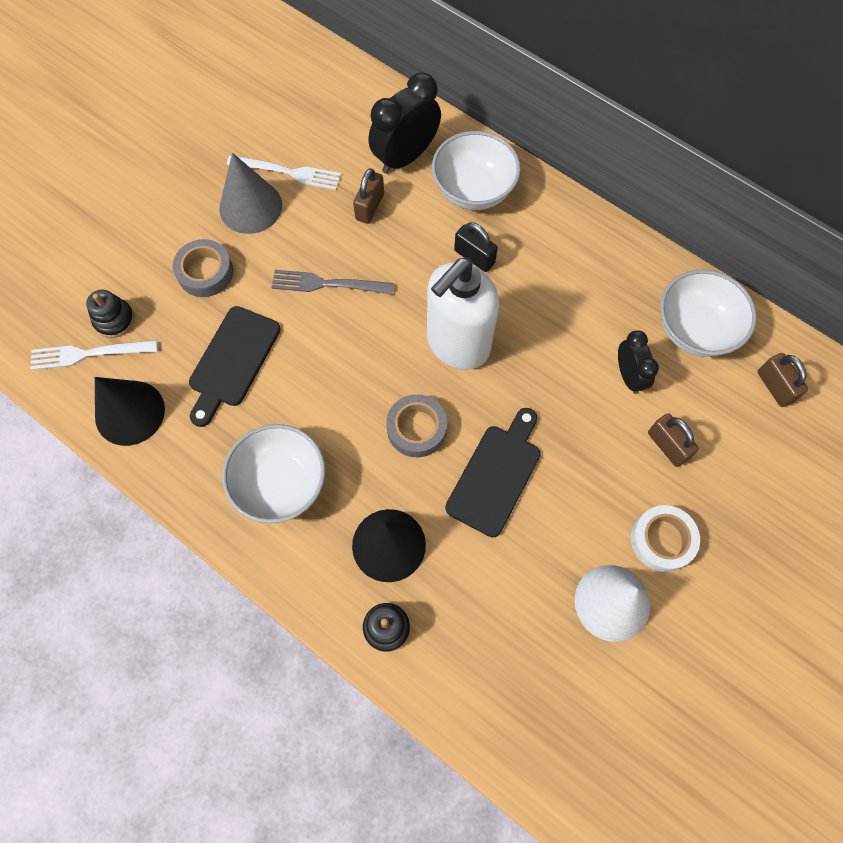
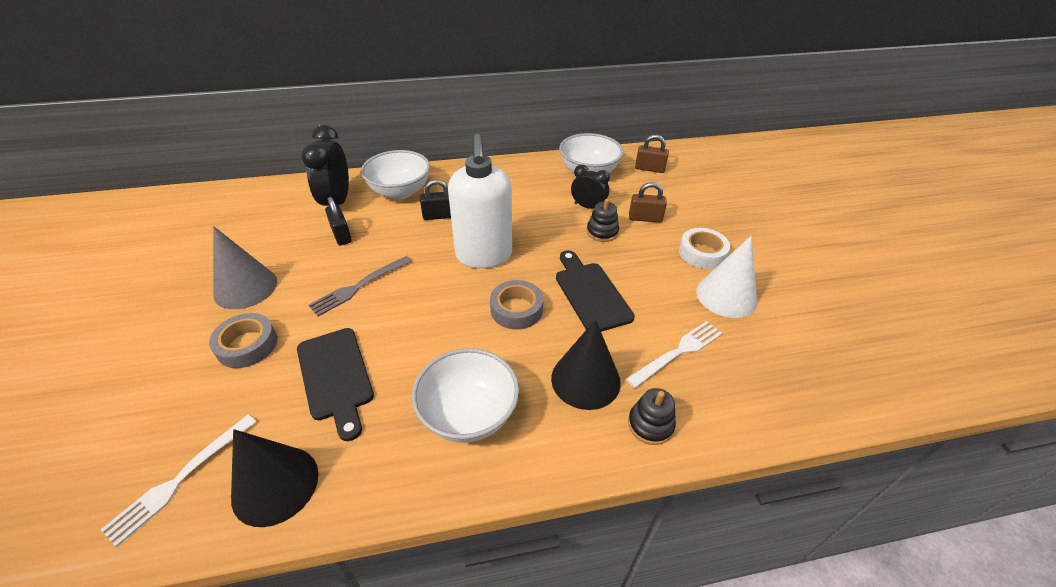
camera: 50 degrees left, 25 degrees down
(114, 320) = (185, 435): black stacking toy -> black stacking toy (602, 232)
(288, 172) = (257, 254): white fork -> white fork (678, 352)
(370, 207) = (341, 235): brown padlock -> black padlock

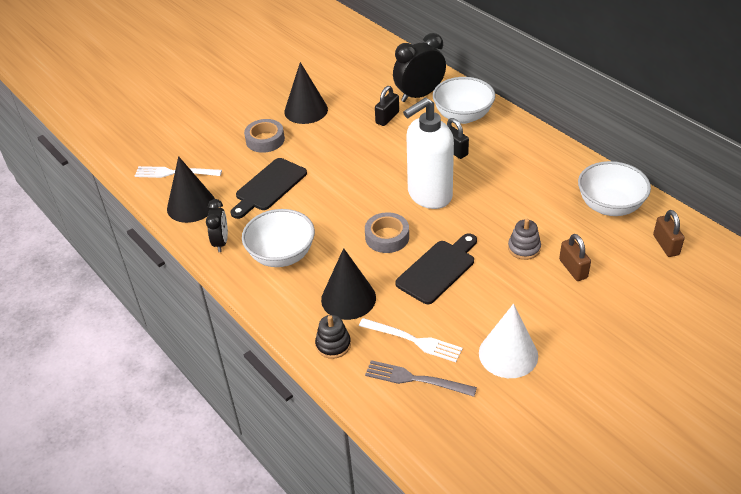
camera: 65 degrees right, 0 degrees up
(245, 287) = (306, 110): grey cone -> black cone
(359, 286) = (346, 154): grey fork -> grey fork (415, 379)
(588, 207) = (552, 226): black clock -> black clock (221, 242)
(602, 232) = (524, 248): black stacking toy -> grey stacking toy
(702, 253) = (556, 323): white tape -> none

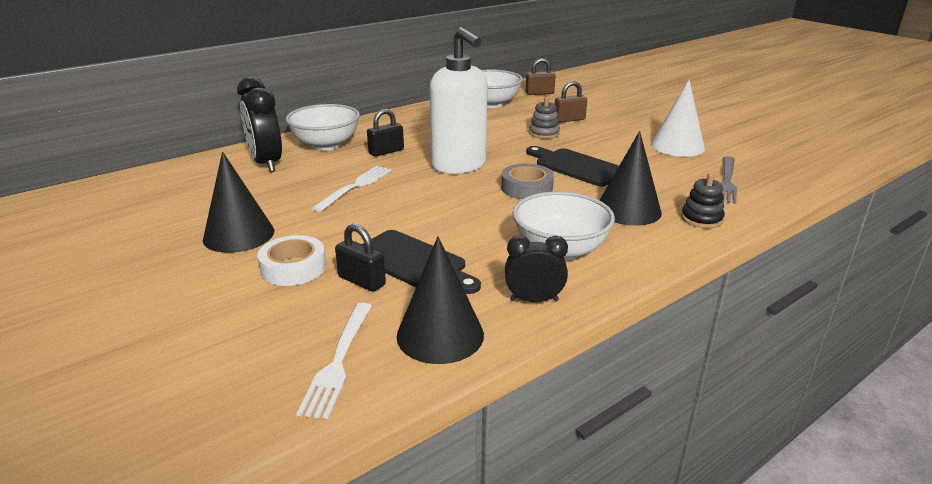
camera: 90 degrees left, 15 degrees down
(265, 140) = (293, 268): grey tape -> white tape
(387, 118) = (300, 182): black padlock -> black padlock (361, 281)
(413, 340) = (677, 180): white fork -> white fork (355, 186)

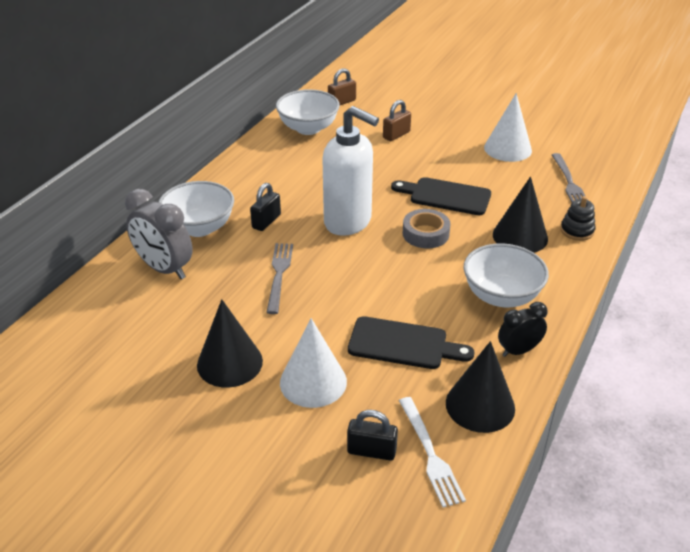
camera: 25 degrees left, 10 degrees up
(266, 163) = (164, 269): black clock -> grey clock
(293, 268) = (313, 382): white tape -> white cone
(355, 186) = (279, 274): white fork -> grey fork
(361, 281) = (380, 376): black padlock -> black padlock (371, 451)
(544, 133) = (388, 159): grey stacking toy -> none

